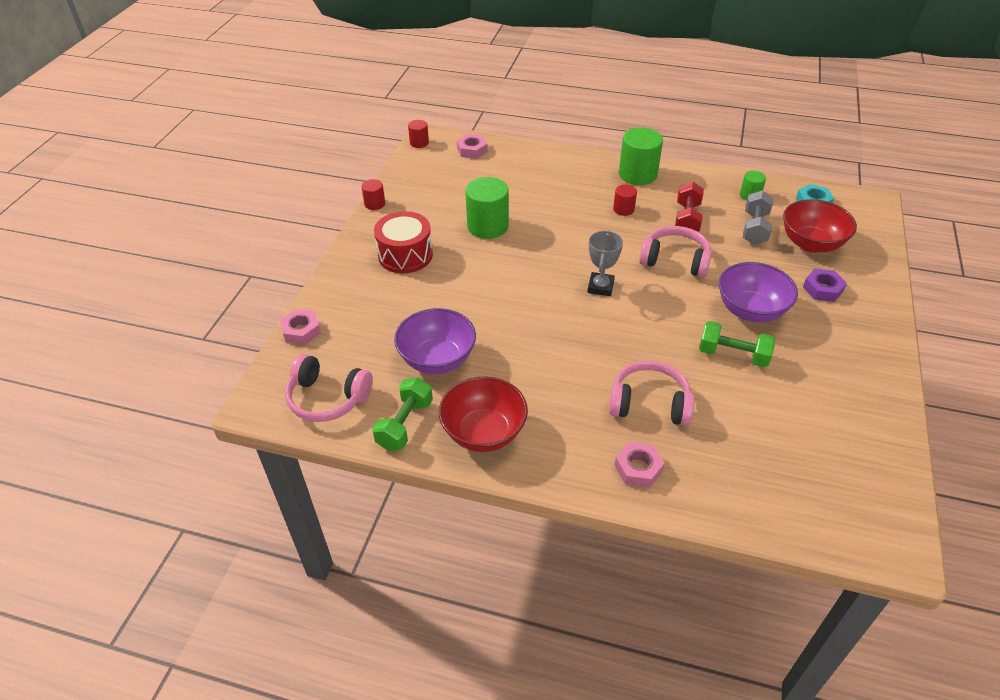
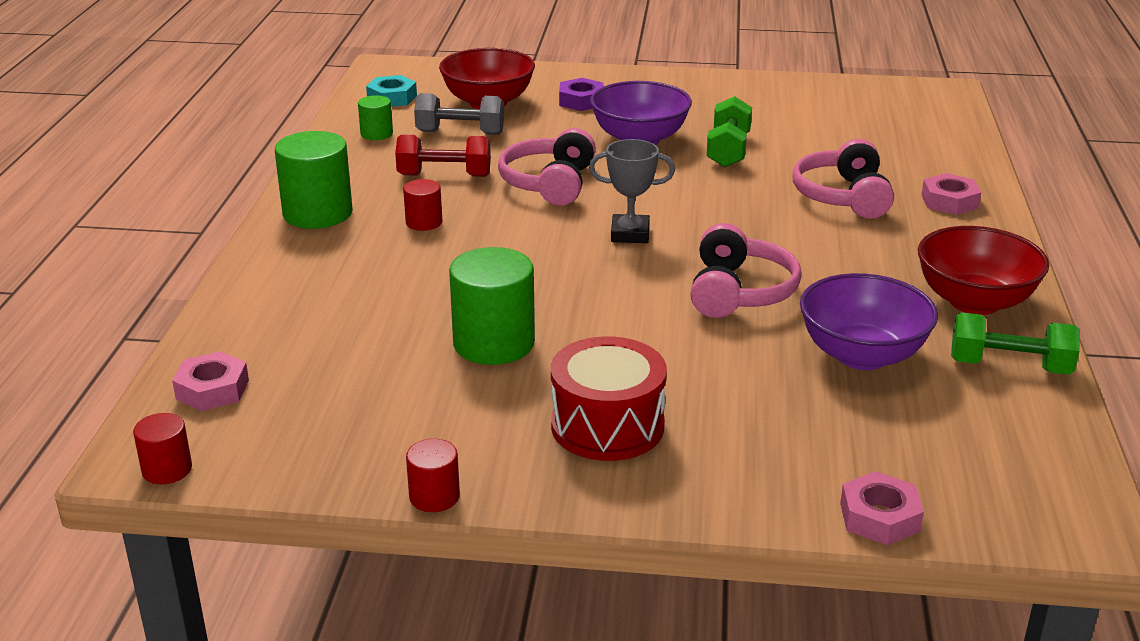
camera: 100 degrees left, 15 degrees down
(327, 398) = (1015, 450): pink headphones -> pink headphones (739, 292)

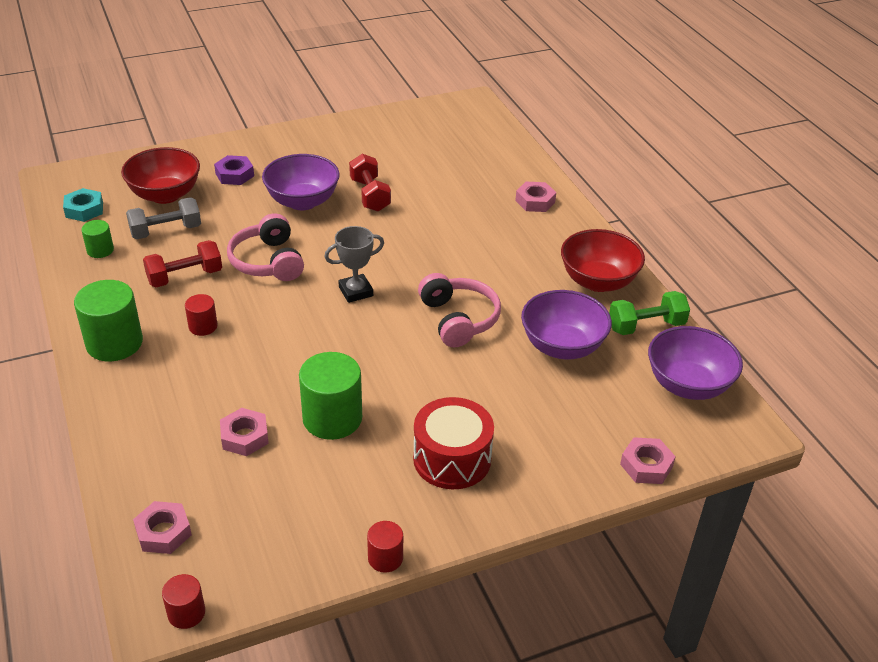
camera: 30 degrees left, 10 degrees up
(378, 331) = (245, 437): none -> pink nut
(728, 150) = (370, 195): green dumbbell -> red dumbbell
(843, 196) = (469, 216): pink headphones -> none
(1023, 448) = (688, 385): none -> purple bowl

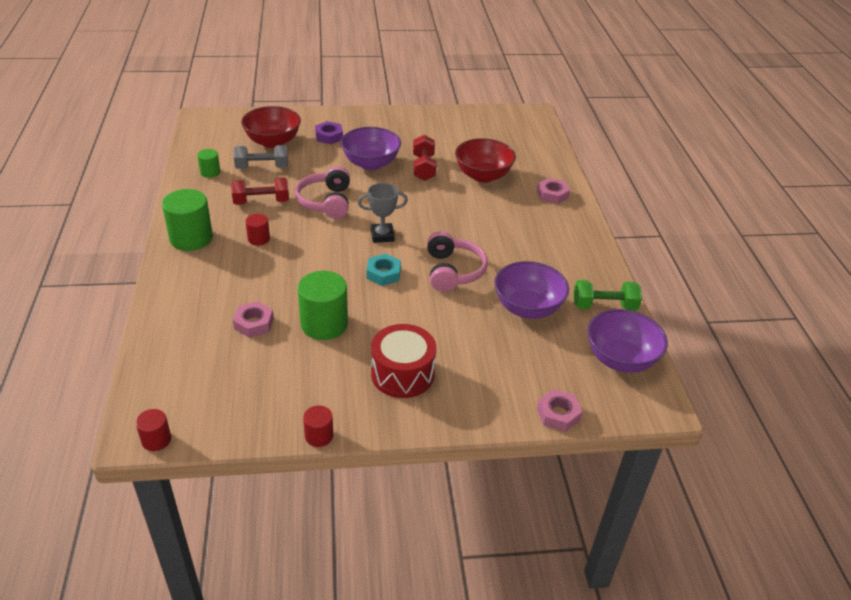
camera: 15 degrees right, 0 degrees up
(84, 209) = (212, 142): turquoise nut -> turquoise nut (383, 273)
(163, 532) = (166, 378): pink nut -> none
(598, 281) = (578, 264): red bowl -> red bowl (483, 176)

